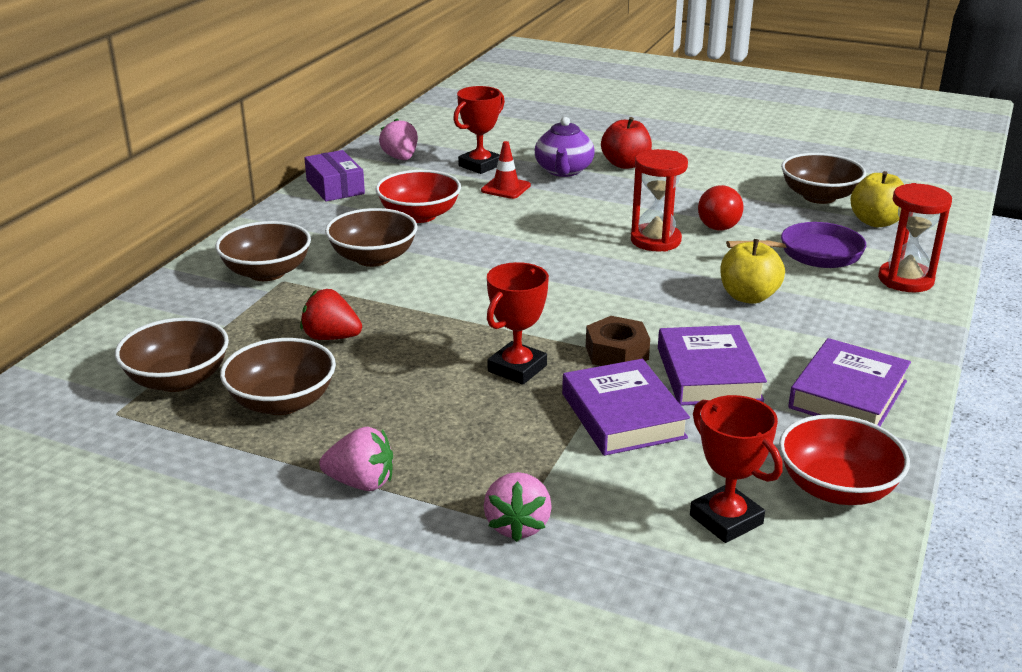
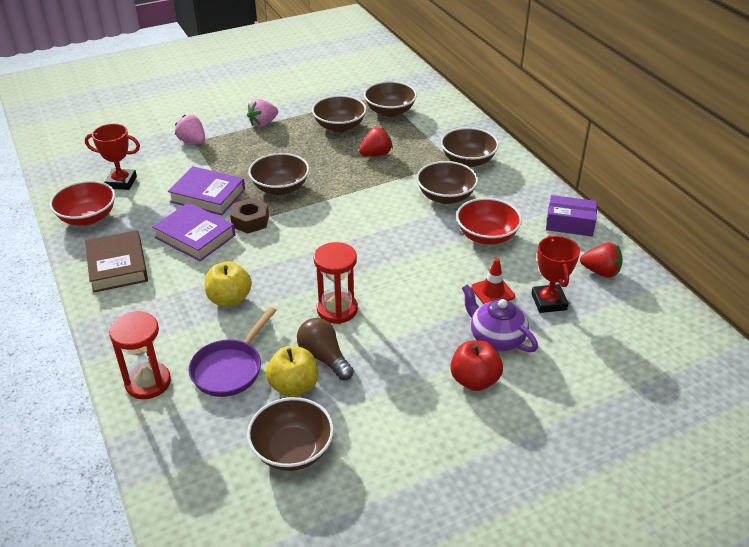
camera: 130 degrees right, 10 degrees up
(400, 158) = (600, 272): pink strawberry -> red strawberry
(517, 368) = (280, 188): red trophy -> brown bowl
(719, 222) = (324, 357): red light bulb -> brown light bulb
(848, 394) = (117, 266): purple book -> brown book
(876, 222) = (219, 444): yellow apple -> yellow apple (294, 386)

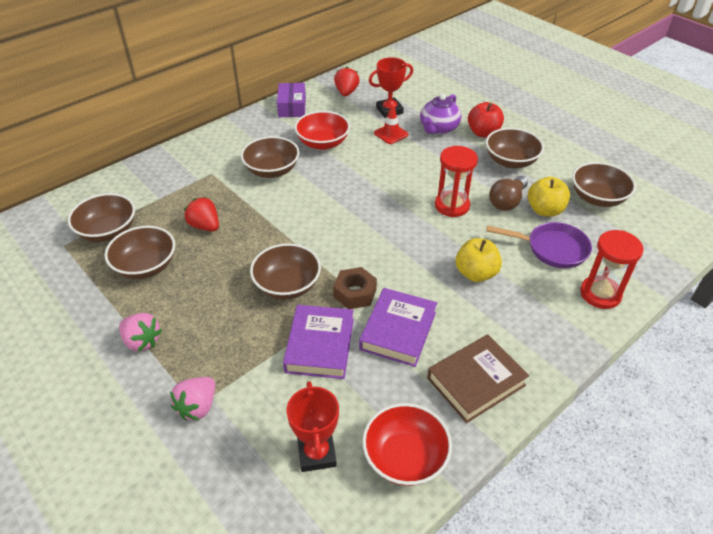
camera: 105 degrees left, 5 degrees up
(468, 160) = (207, 165): brown bowl -> brown bowl (511, 161)

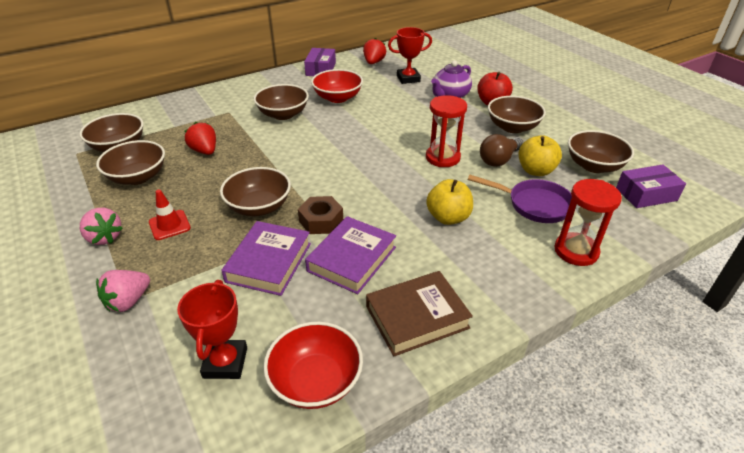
camera: 10 degrees right, 5 degrees down
(391, 134) = (403, 96): red traffic cone -> red traffic cone (169, 225)
(650, 224) = (646, 194): none -> purple box

